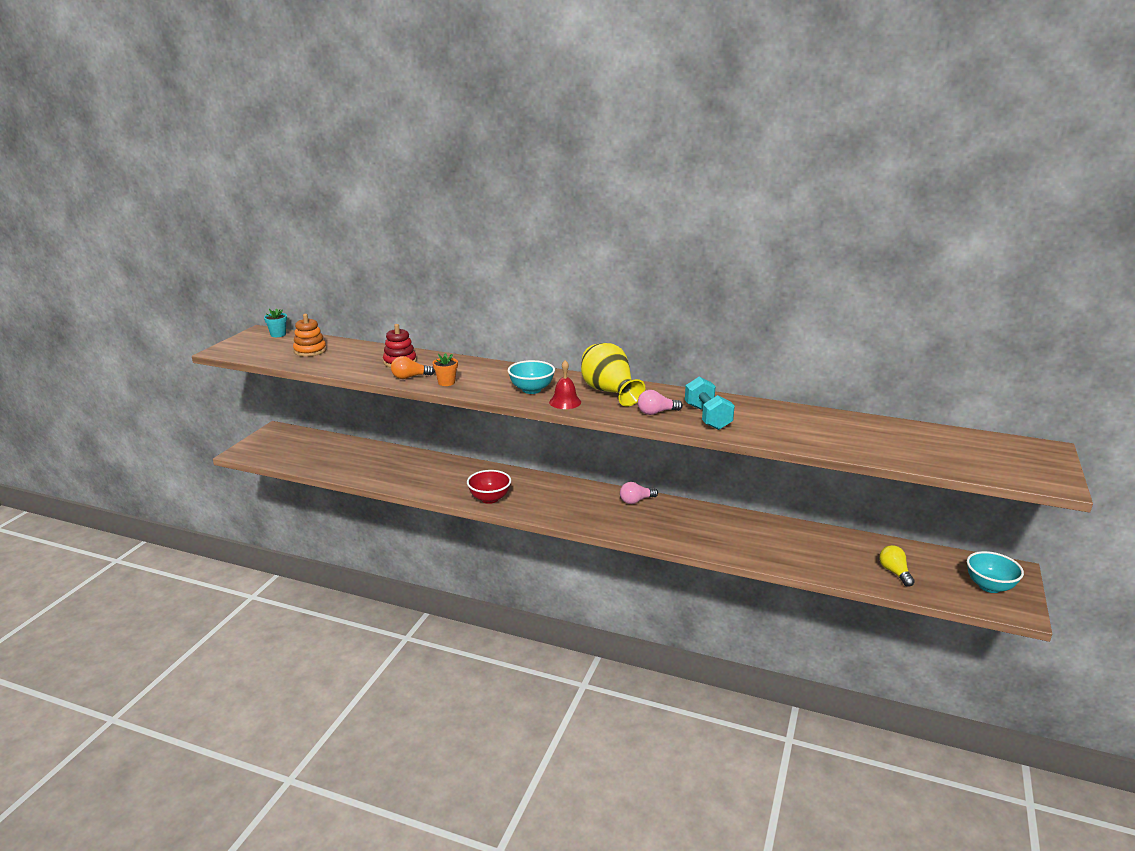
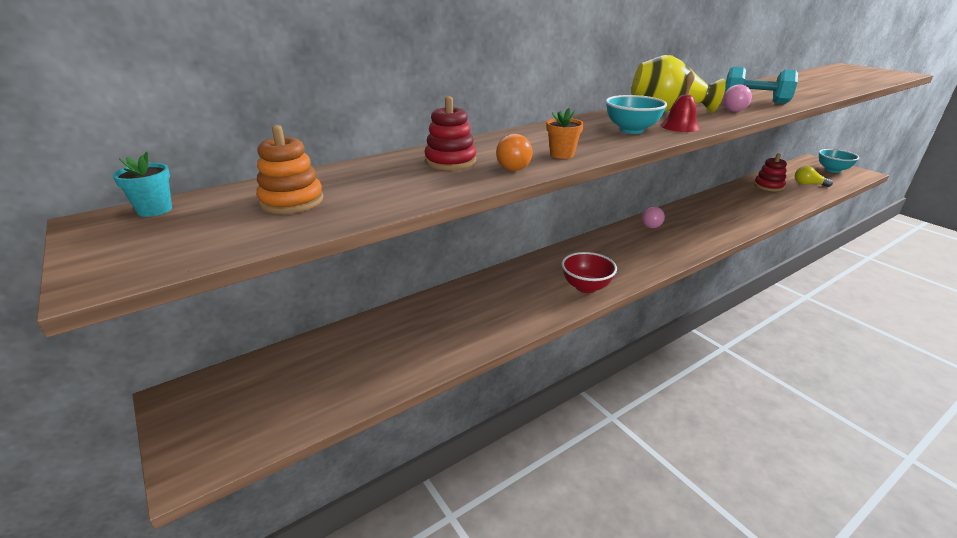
camera: 55 degrees left, 5 degrees up
(843, 547) = (768, 186): none -> red stacking toy

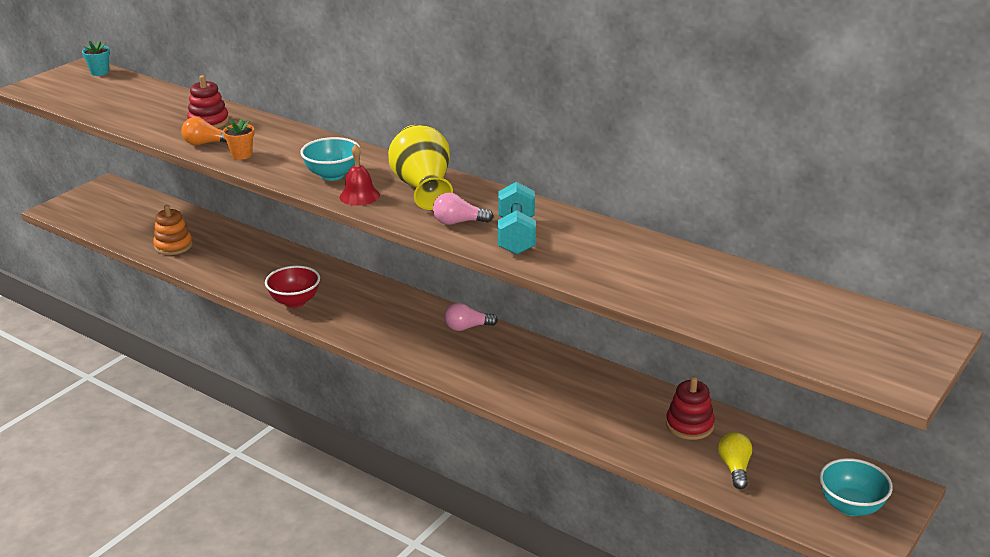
camera: 70 degrees right, 0 degrees up
(292, 201) = (120, 97): orange stacking toy -> orange stacking toy (173, 246)

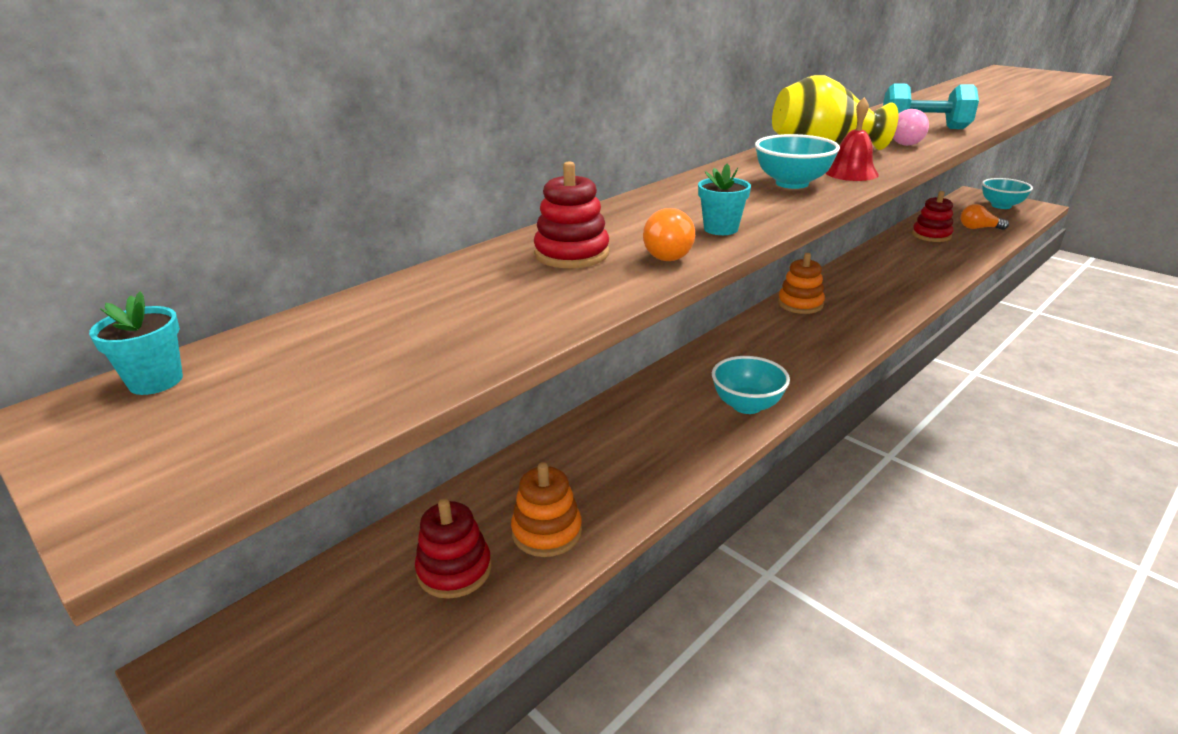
camera: 80 degrees left, 0 degrees up
(150, 227) = (454, 570): none -> red stacking toy
(241, 155) = (720, 229): orange flower pot -> turquoise flower pot
(295, 301) = (747, 405): red bowl -> turquoise bowl
(467, 327) = (800, 304): pink light bulb -> orange stacking toy
(735, 468) = (978, 228): yellow light bulb -> orange light bulb

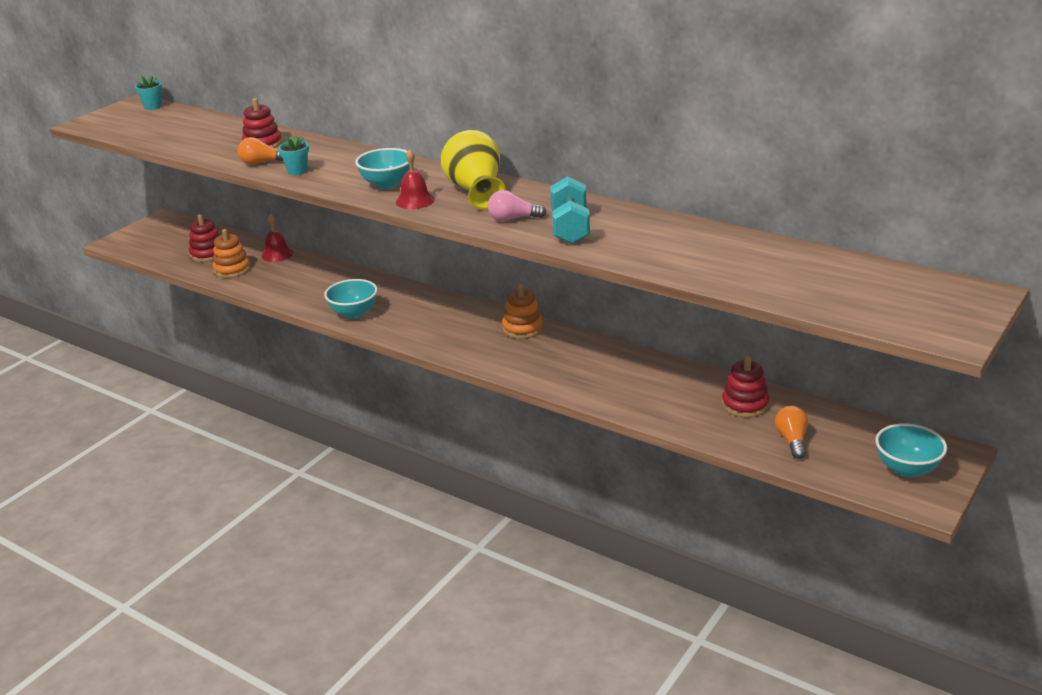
camera: 80 degrees right, 0 degrees up
(512, 476) = (277, 254): none -> red bell

